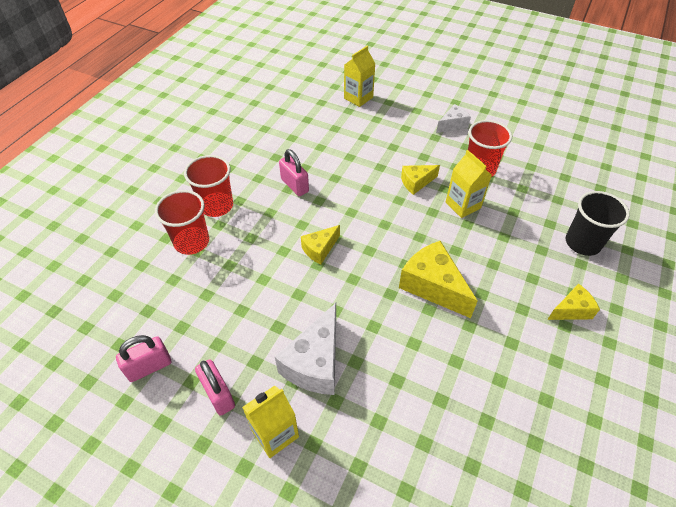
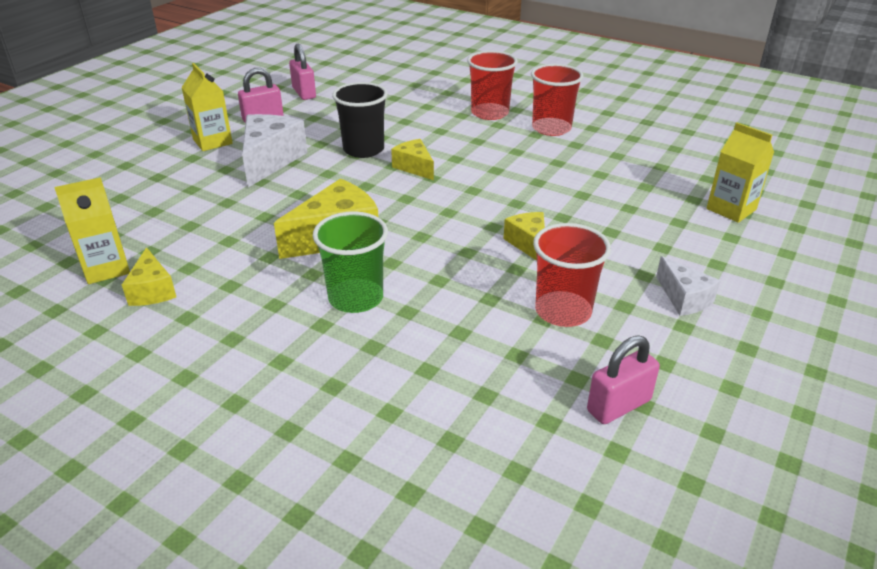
camera: 95 degrees right, 15 degrees down
(192, 242) = (439, 103): red cup -> red cup (551, 128)
(295, 185) = (522, 155): pink padlock -> pink padlock (618, 406)
(315, 363) = (270, 160): white cheese -> white cheese turned 75 degrees clockwise
(463, 205) = (478, 281): yellow carton -> yellow carton (106, 268)
(500, 264) = (356, 298): none -> green cup
(571, 310) = (253, 350): yellow cheese -> yellow cheese (152, 290)
(582, 243) = (375, 399): black cup -> black cup (363, 149)

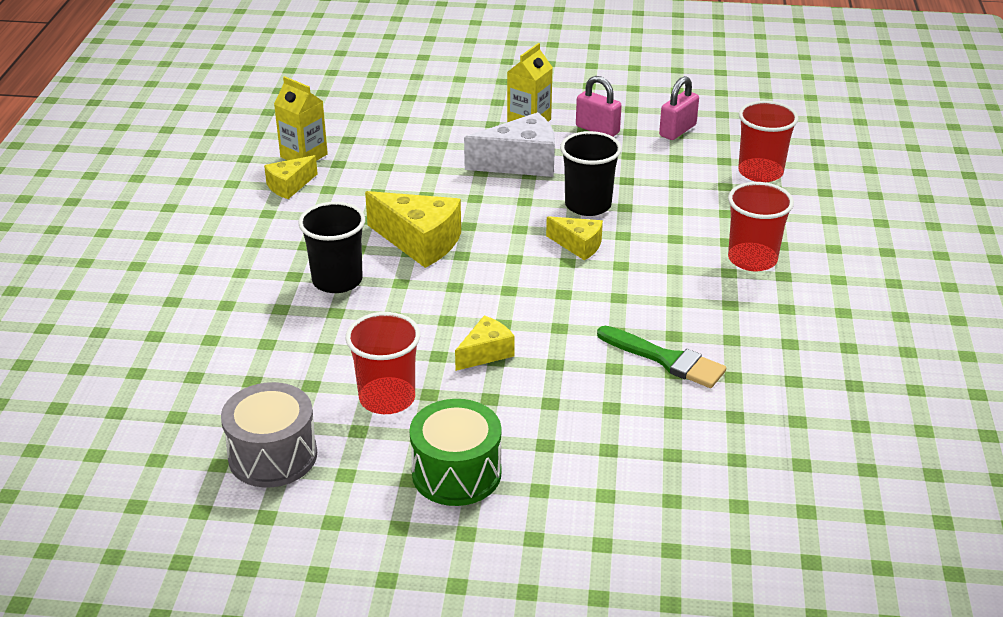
camera: 65 degrees right, 0 degrees up
(356, 298) = (337, 280): green cup -> black cup
(414, 167) = (578, 245): yellow cheese -> yellow cheese turned 90 degrees clockwise
(551, 128) = (756, 312): red cup -> red cup (760, 172)
(584, 172) = (666, 359): none -> green brush
(618, 406) = (273, 456): pink padlock -> grey drum
(684, 298) = (456, 473): white cheese -> green drum
(731, 209) = (671, 488): yellow carton -> none

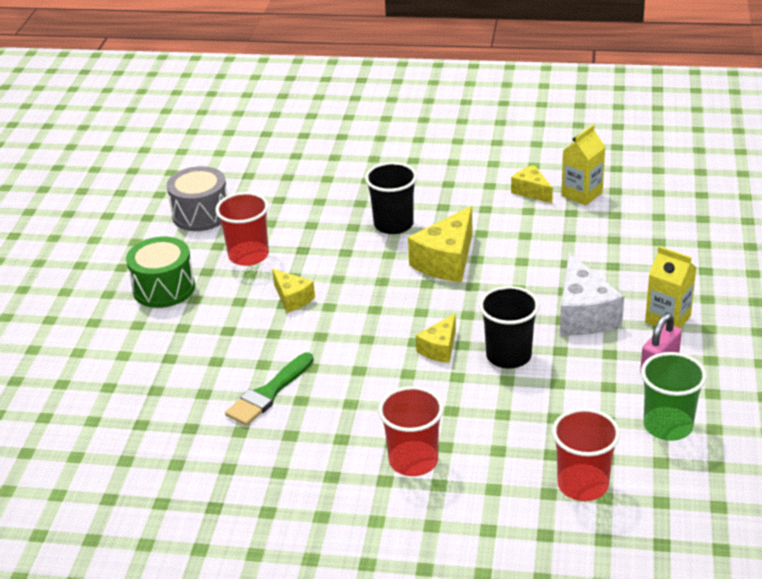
camera: 95 degrees right, 0 degrees up
(677, 130) = (668, 426): pink padlock -> green cup

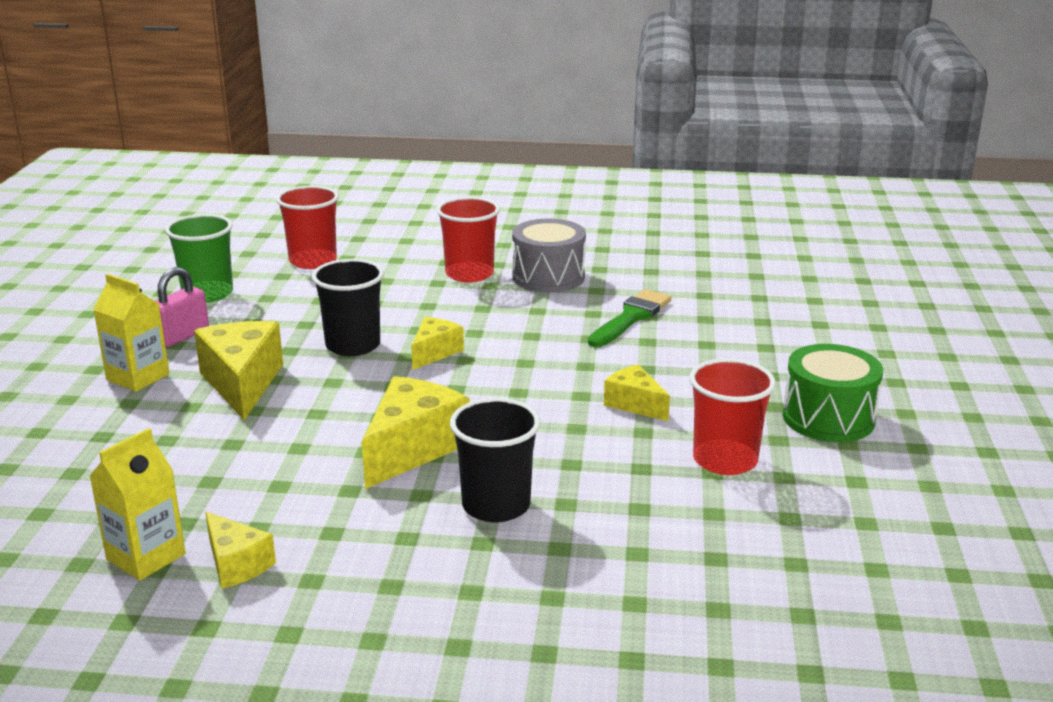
camera: 175 degrees right, 10 degrees down
(201, 214) = (847, 530): grey drum -> grey drum (548, 277)
(583, 314) = (242, 383): white cheese -> yellow cheese

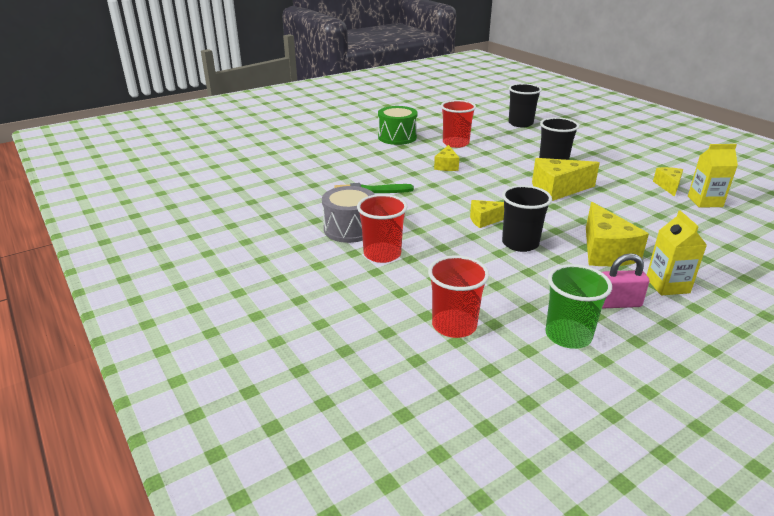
camera: 130 degrees left, 5 degrees up
(242, 383) = (605, 251): yellow cheese -> yellow cheese turned 45 degrees counterclockwise
(749, 608) = (520, 123): none -> black cup

